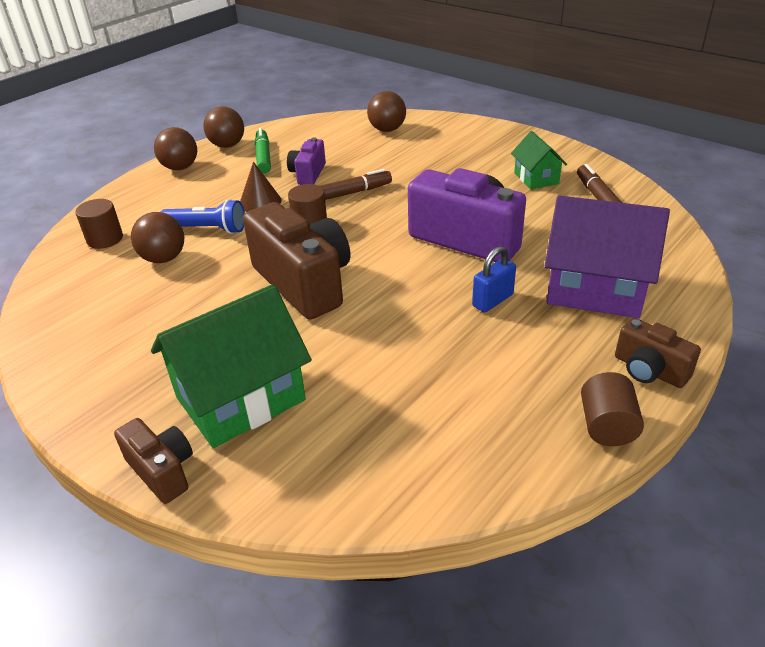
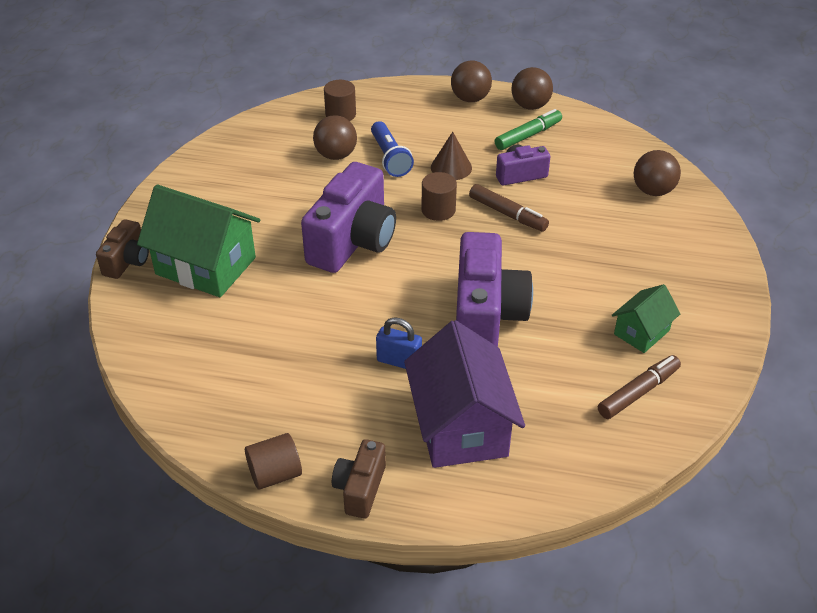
camera: 60 degrees right, 5 degrees up
(304, 283) = (353, 241): brown camera -> purple camera

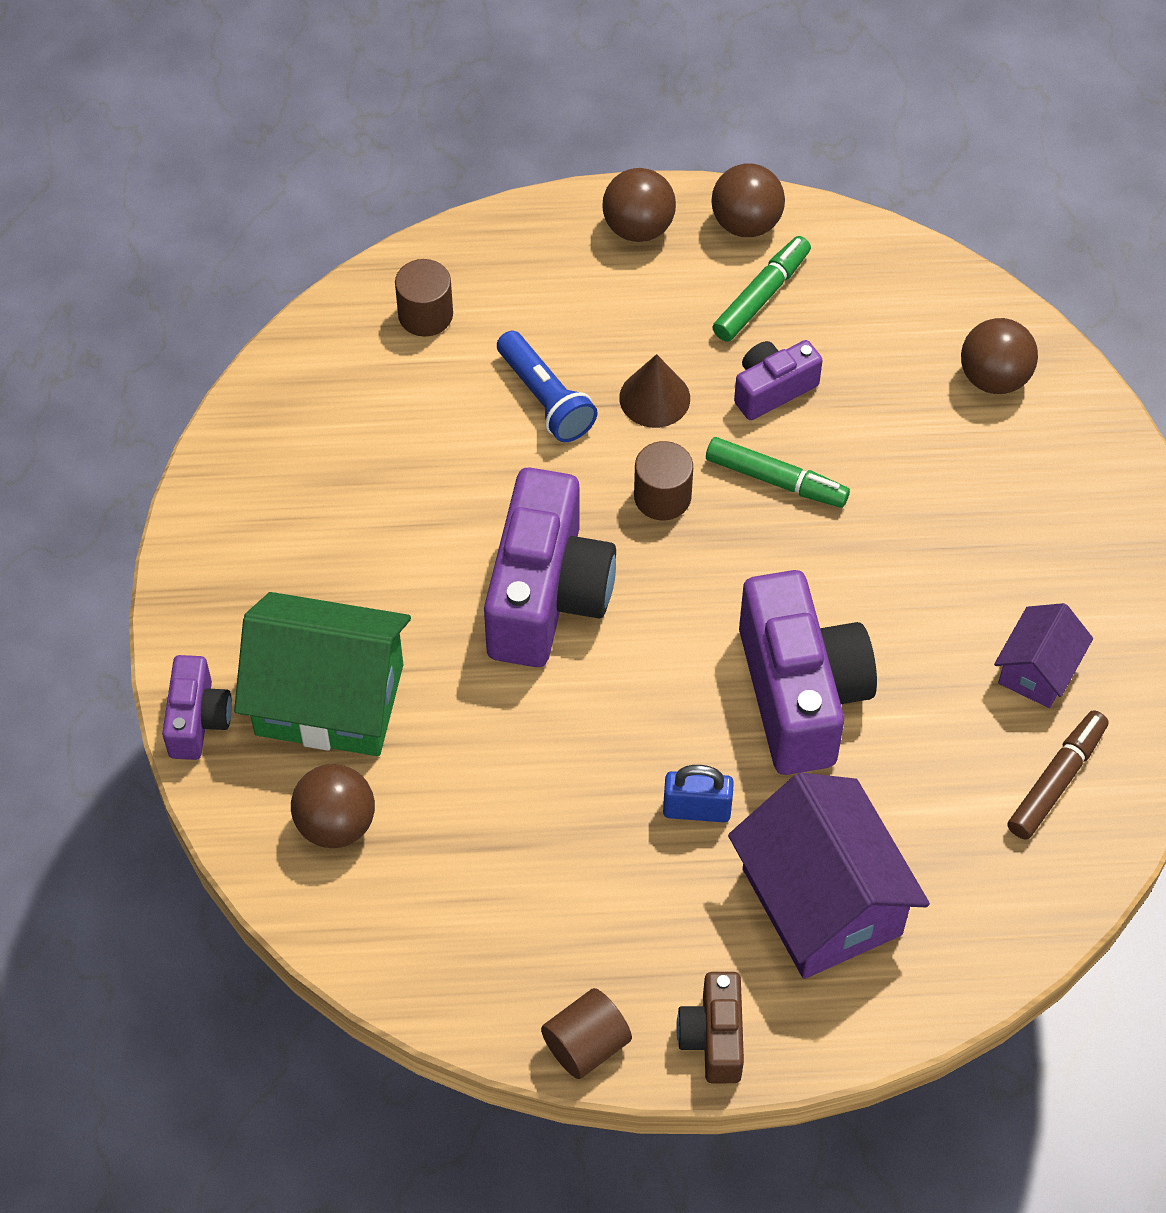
camera: 15 degrees left, 15 degrees up
(127, 261) = (198, 720): brown camera -> purple camera
(336, 155) = (452, 413): brown ball -> brown ball (336, 824)
(507, 214) = (776, 480): brown marker -> green marker
(641, 332) = (1038, 670): green house -> purple house

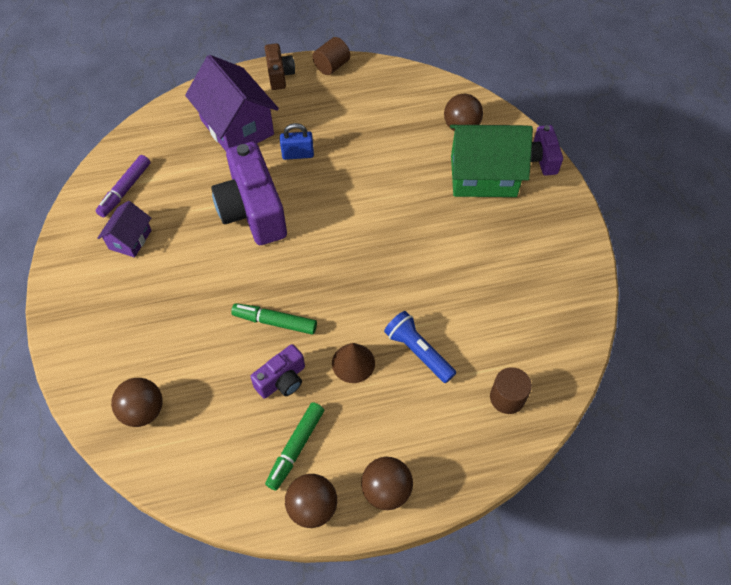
camera: 170 degrees right, 0 degrees up
(547, 595) = (390, 240): purple camera -> none
(662, 497) = (338, 302): brown cylinder -> none
(1056, 780) = (125, 190): brown marker -> purple marker

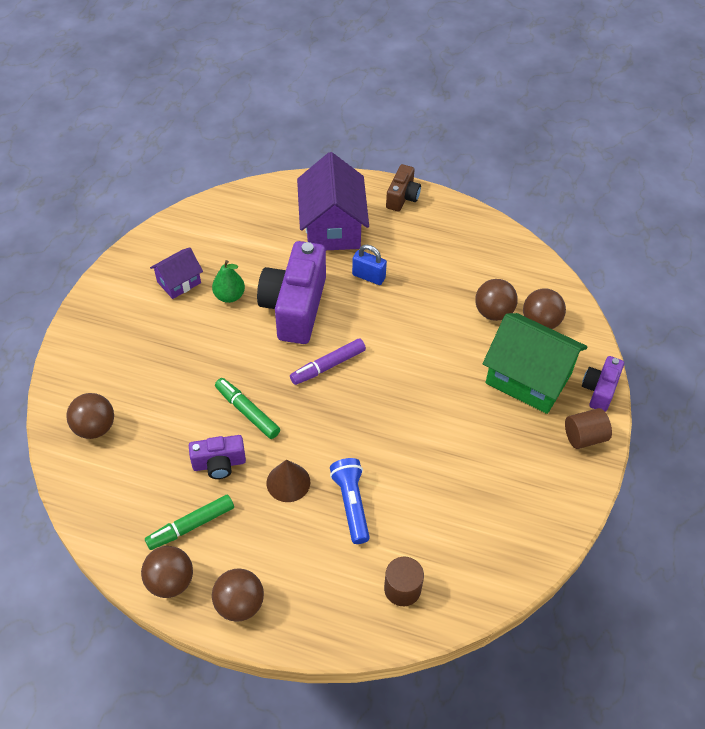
camera: 30 degrees right, 5 degrees down
(125, 190) = (203, 238): purple marker -> purple marker (328, 366)
(186, 229) = (229, 296): none -> green pear
(331, 66) = (456, 210): brown cylinder -> brown cylinder (584, 437)
(419, 136) = (493, 312): none -> brown ball

